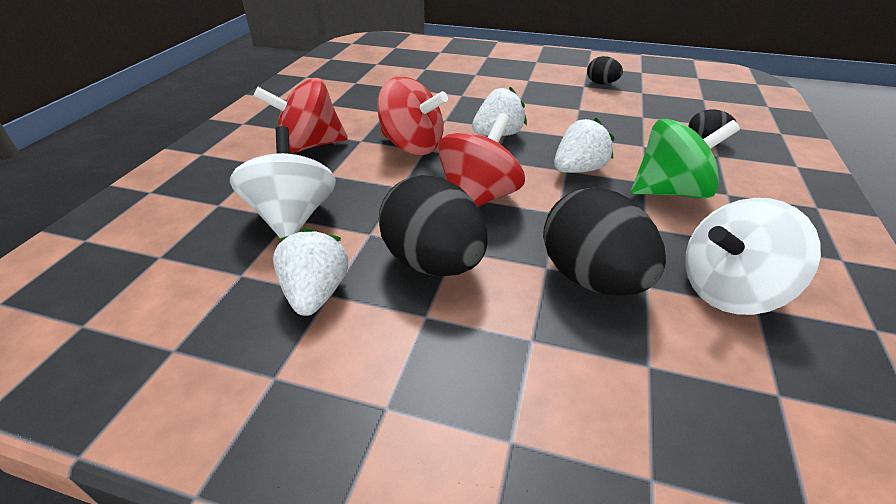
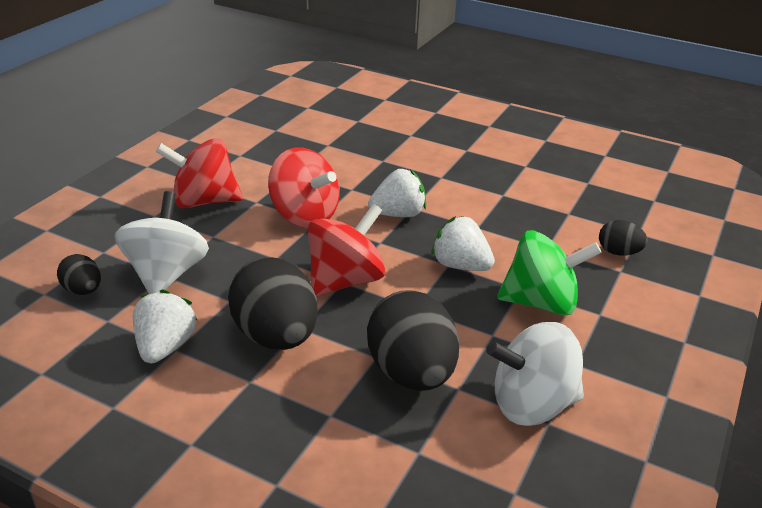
camera: 10 degrees right, 5 degrees down
(578, 169) = (460, 265): white strawberry -> white strawberry turned 120 degrees counterclockwise
(601, 83) = (547, 165): black egg -> black egg (83, 290)

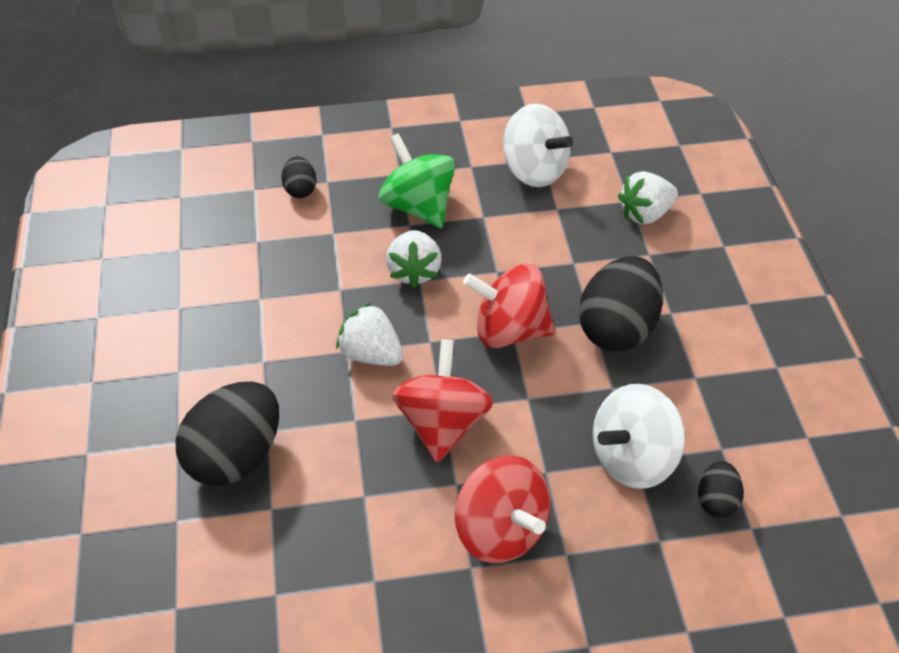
camera: 125 degrees left, 15 degrees up
(165, 347) = (701, 385): white strawberry -> white strawberry (645, 214)
(411, 373) = (569, 236): black egg -> black egg (236, 456)

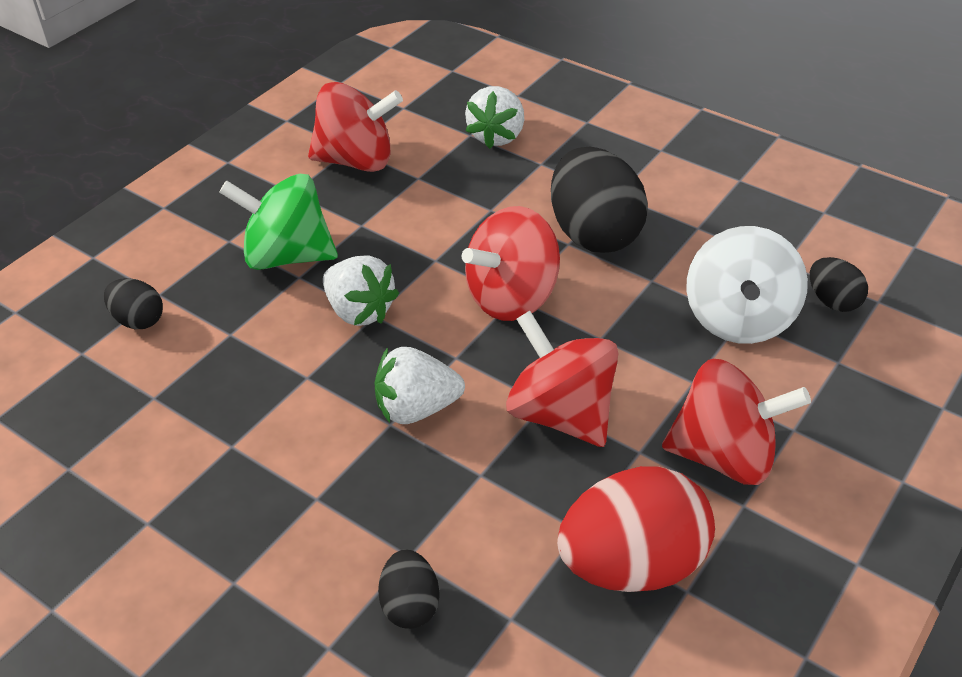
camera: 45 degrees left, 5 degrees down
(236, 456) = (410, 605): black egg -> black egg, size x0.50
(365, 539) = (632, 564): none -> red egg
(534, 170) = (357, 160): white spinning top -> red spinning top

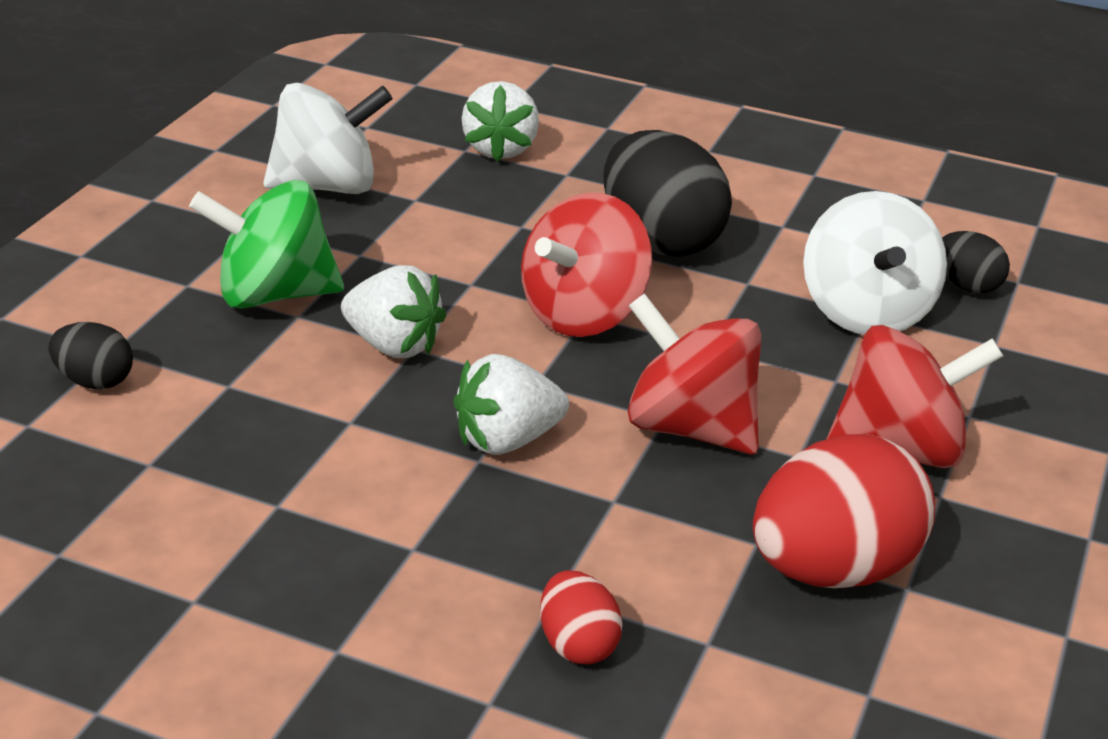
camera: 15 degrees left, 10 degrees down
(357, 160) = (328, 186): red spinning top -> white spinning top
(410, 605) = (577, 644): black egg -> red egg

